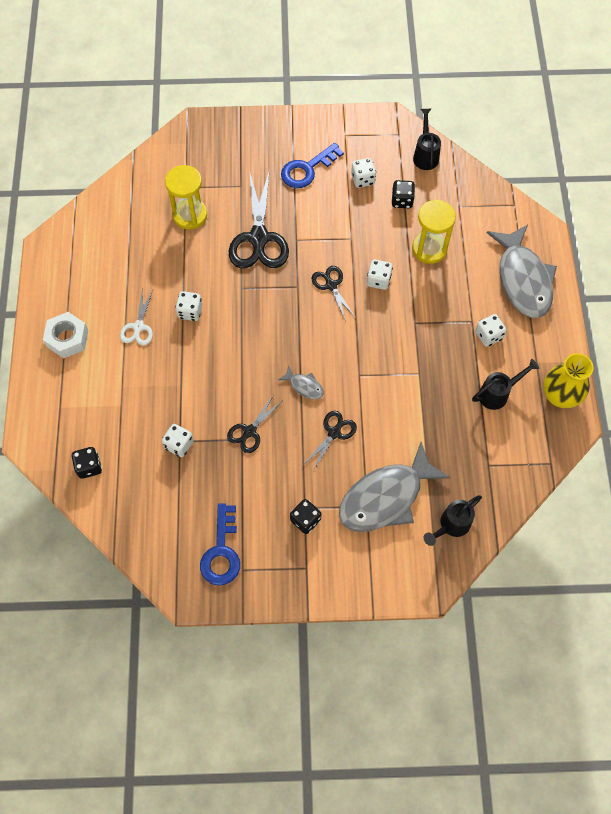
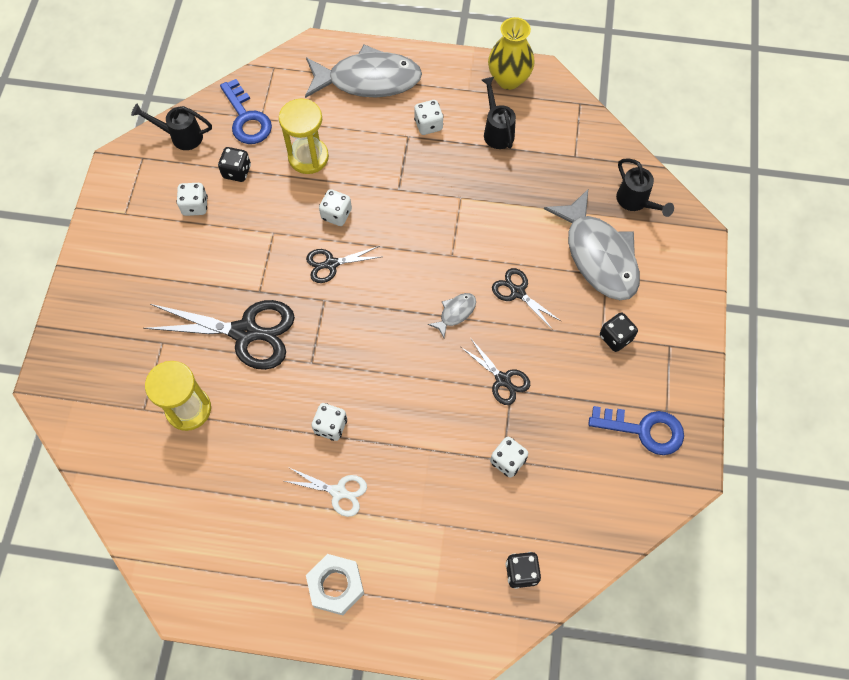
camera: 80 degrees left, 0 degrees up
(307, 169) = (162, 263): blue key -> blue key (247, 119)

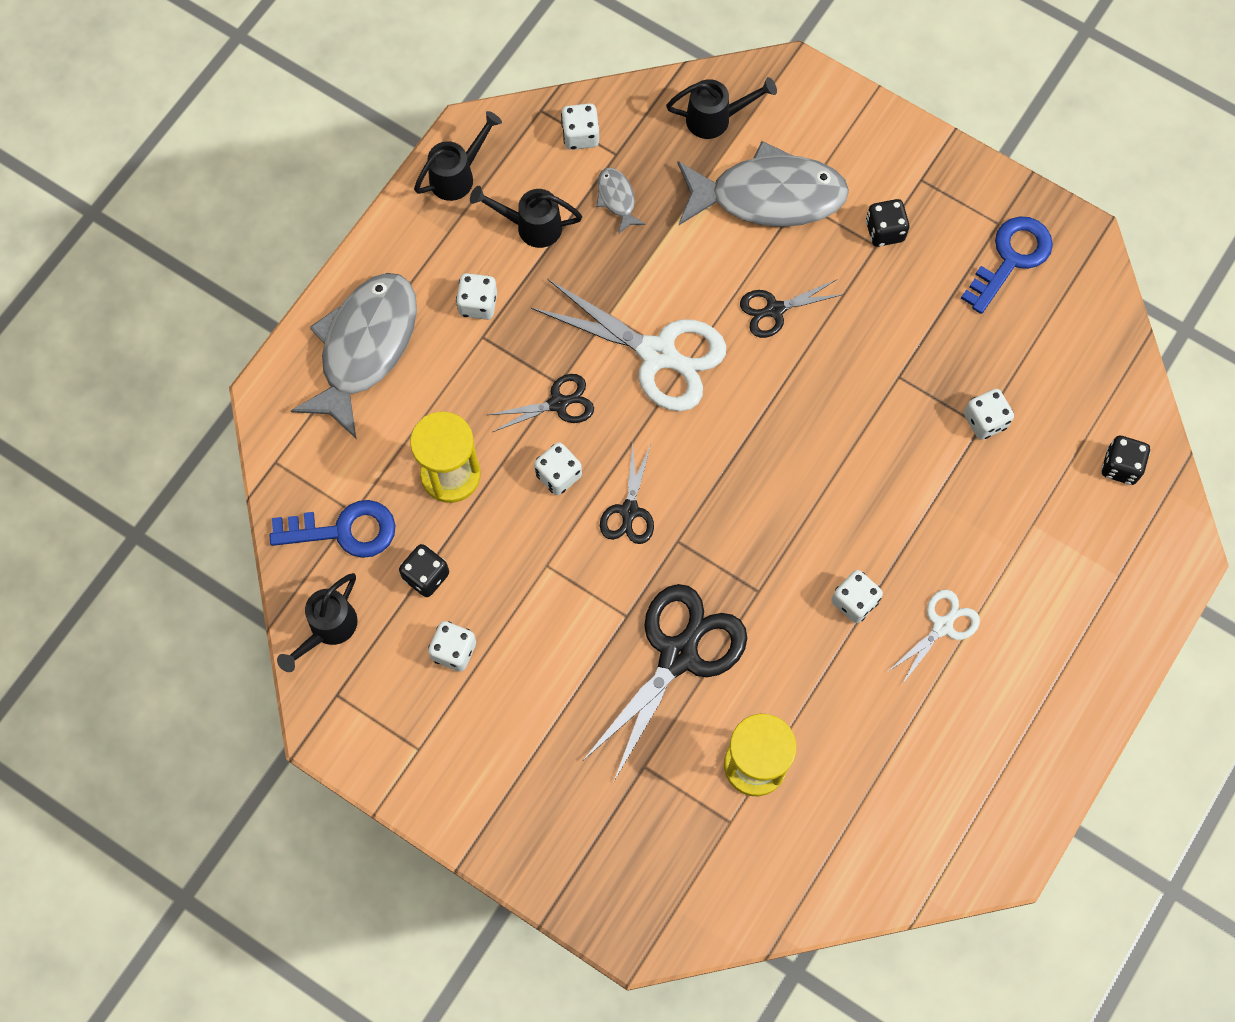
camera: 65 degrees left, 5 degrees up
(336, 586) = (1055, 674): white nut -> none
(448, 236) = (657, 354): none -> white scissors
(455, 313) = (769, 393): grey fish -> grey fish (617, 199)
(502, 379) = (882, 379): black scissors -> black scissors (558, 403)
(508, 79) = (458, 175): yellow vase -> black watering can
(575, 131) = (580, 135): none -> white dice

